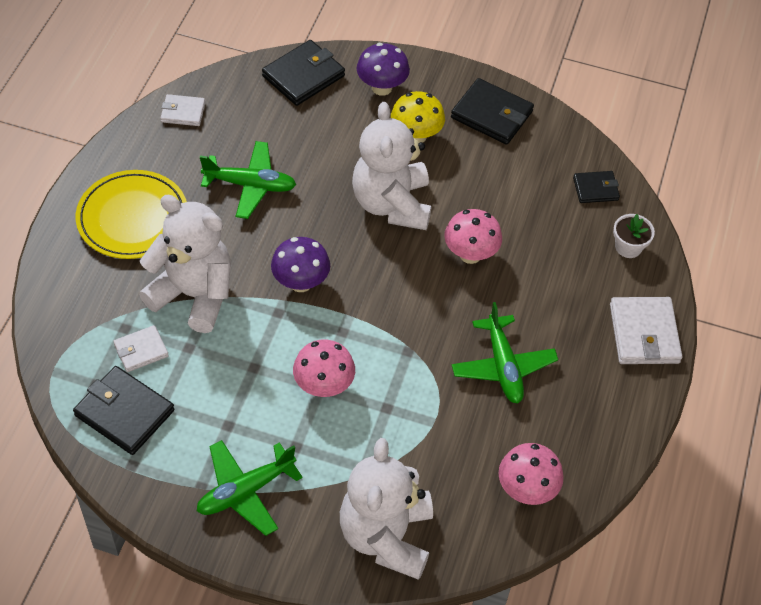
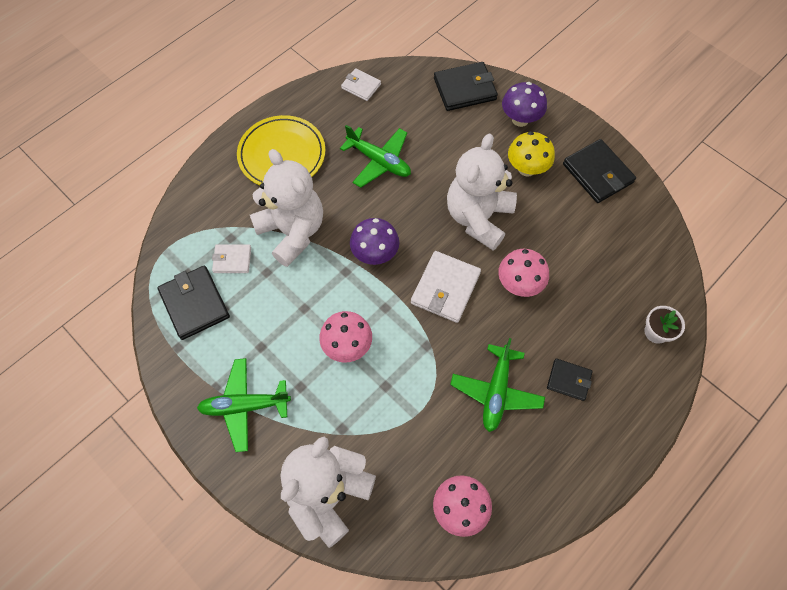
camera: 30 degrees right, 10 degrees up
(595, 189) = (653, 269): black wallet -> black wallet (569, 380)
(644, 333) = (631, 415): white wallet -> white wallet (445, 288)

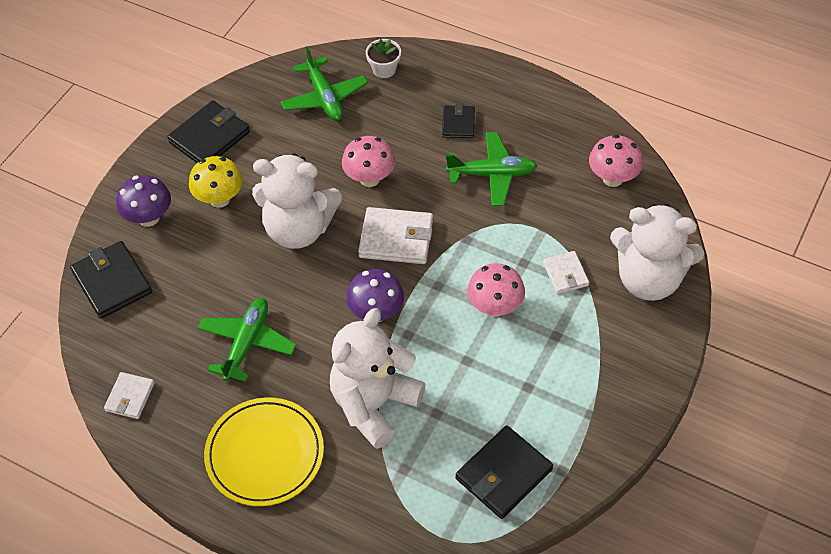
camera: 105 degrees left, 10 degrees down
(232, 260) = (433, 455): white wallet -> white wallet (565, 274)
(245, 406) = (597, 379): green plane -> green plane (324, 97)

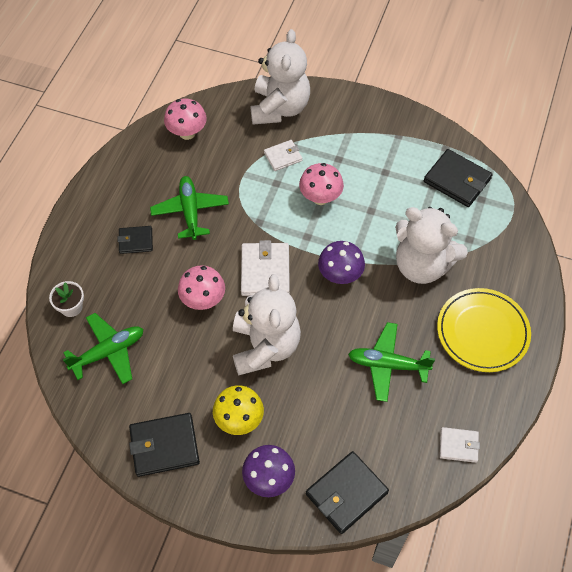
camera: 100 degrees left, 5 degrees up
(209, 137) = (164, 446): black wallet -> black wallet turned 45 degrees counterclockwise

